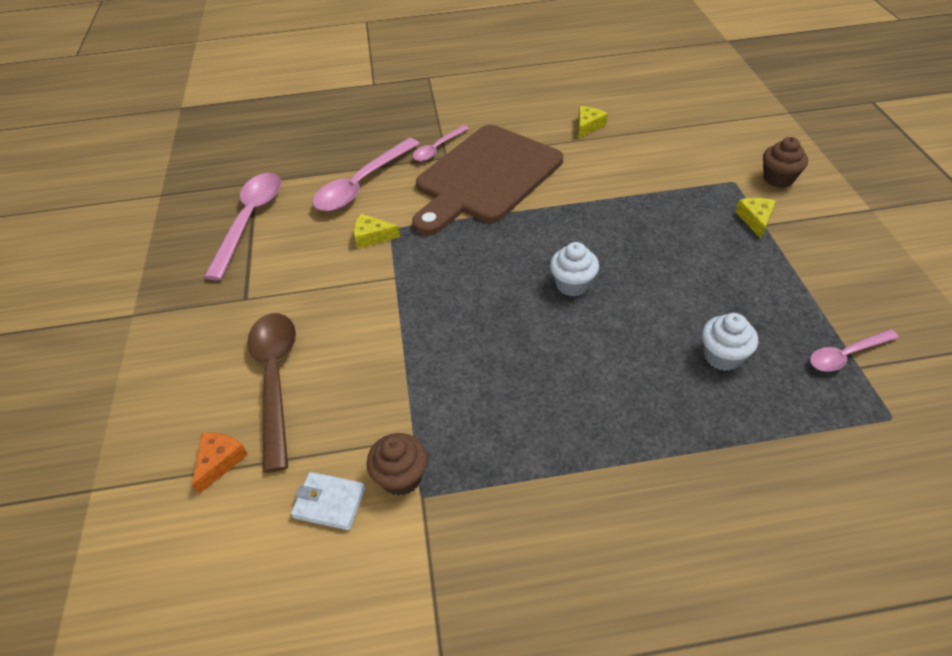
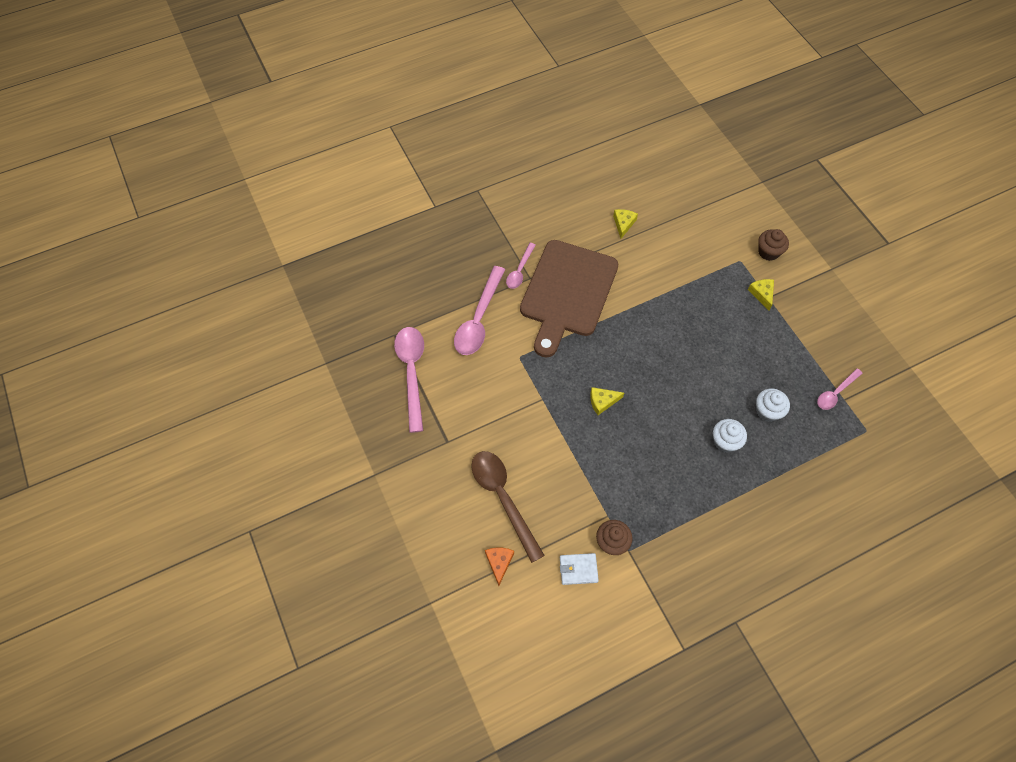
camera: 20 degrees left, 15 degrees up
(372, 236) = (510, 367): yellow cheese -> yellow cheese (602, 401)
(572, 284) = (661, 377): white cupcake -> white cupcake (725, 441)

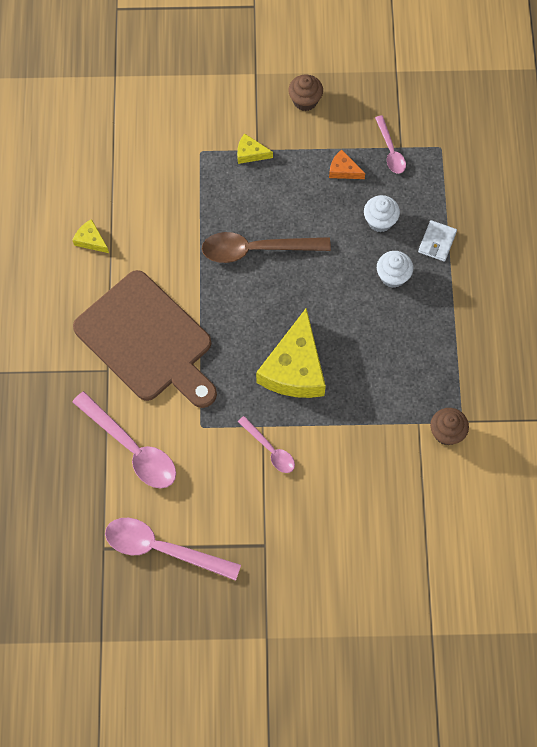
camera: 65 degrees left, 5 degrees up
(499, 563) = (420, 549): orange cheese -> orange cheese (343, 170)
(503, 498) = (355, 516): brown spoon -> brown spoon (256, 249)
(520, 270) = (92, 376): pink spoon -> pink spoon (270, 449)
(578, 569) = (460, 477): white wallet -> white wallet (437, 242)
(602, 401) = (295, 368): yellow cheese -> yellow cheese, size x2.26
(768, 252) = (205, 119): brown cupcake -> brown cupcake (305, 101)

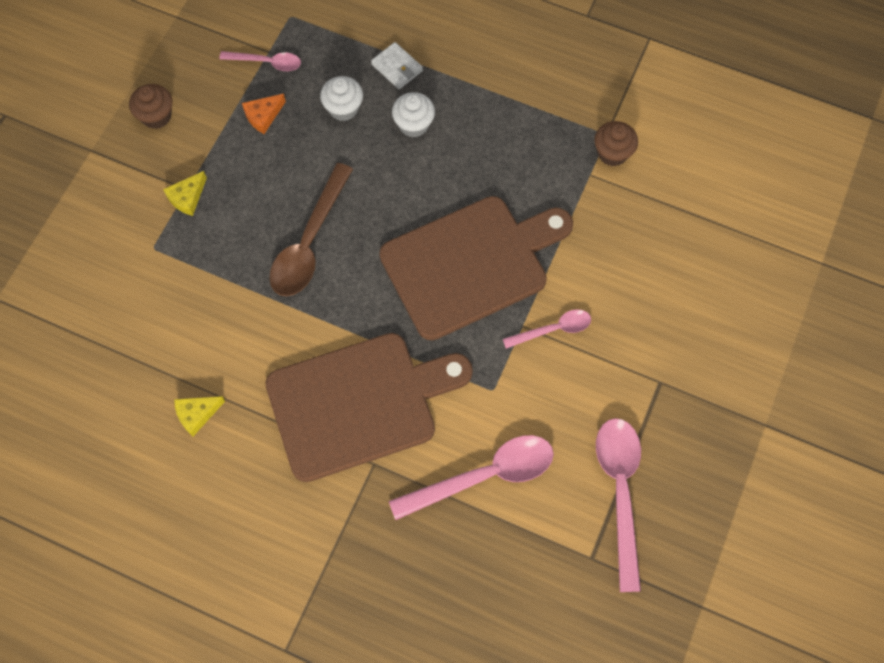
camera: 65 degrees left, 0 degrees up
(162, 549) = (620, 492): pink spoon -> pink spoon turned 135 degrees clockwise
(295, 368) = (470, 264): yellow cheese -> brown cutting board

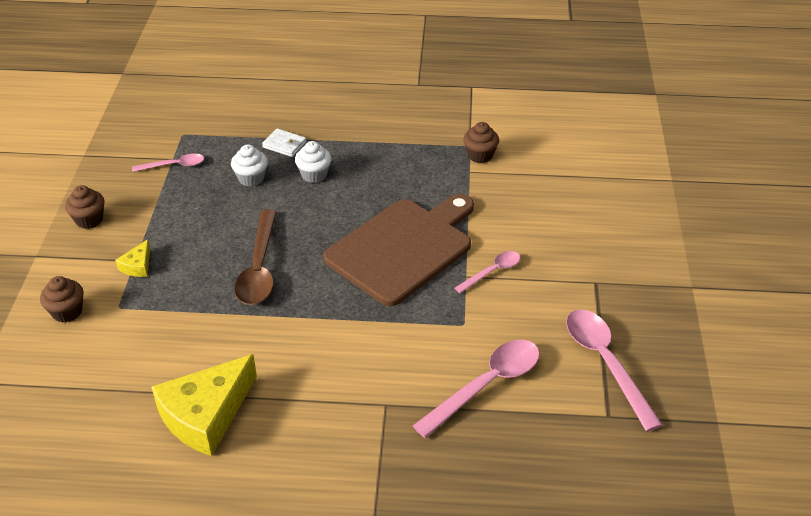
camera: 20 degrees left, 25 degrees down
(102, 237) = (67, 312): none -> brown cupcake
(197, 414) = (206, 415): yellow cheese -> yellow cheese, size x2.26
(263, 116) = (184, 198): orange cheese -> none
(359, 404) = (352, 365): brown cutting board -> none

